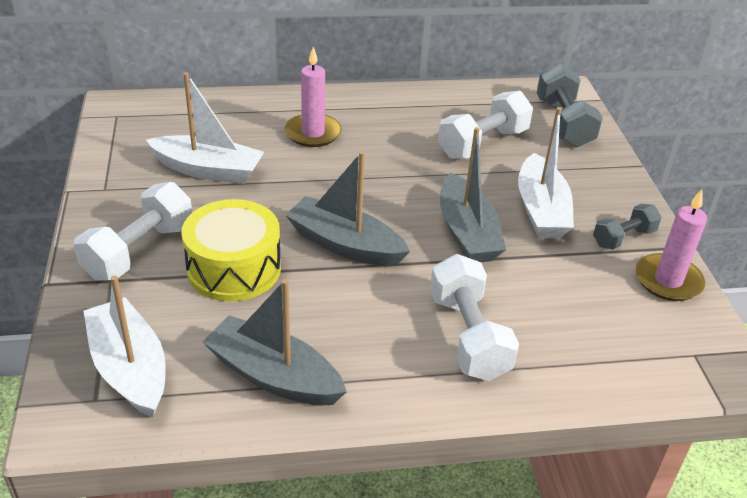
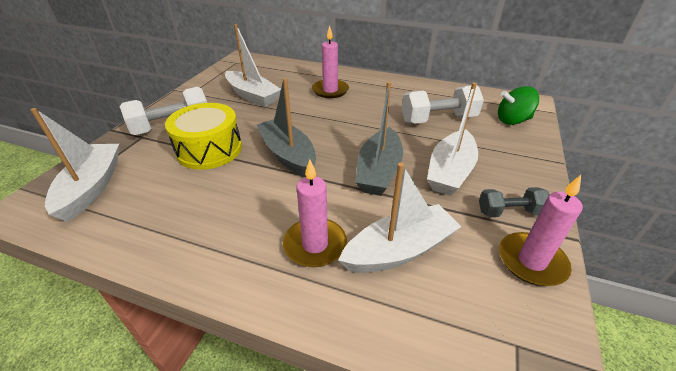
camera: 30 degrees right, 0 degrees up
(274, 376) = (159, 222): grey boat -> none
(468, 336) = (315, 244): white dumbbell -> pink candle
(551, 312) = (399, 250): none -> white boat
(563, 123) = (512, 120): grey dumbbell -> green spinning top

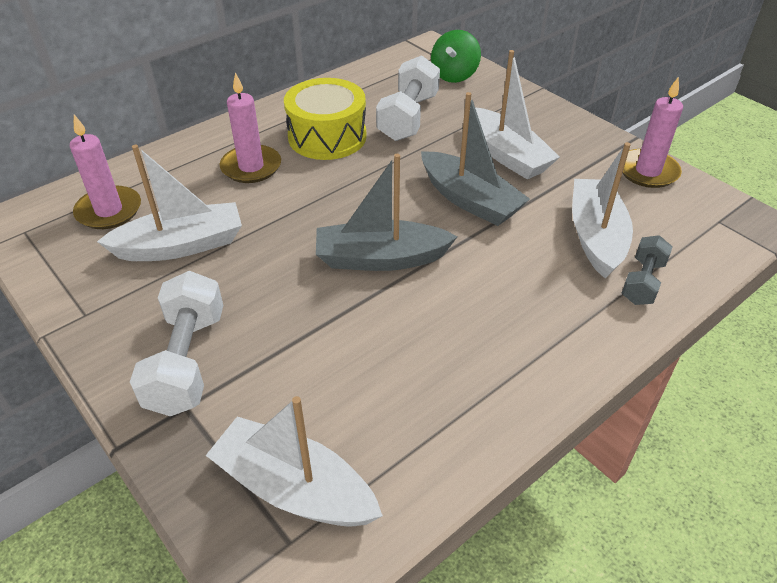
camera: 60 degrees left, 5 degrees up
(209, 149) = (300, 331): yellow drum -> yellow drum (327, 137)
(315, 244) = (557, 289): pink candle -> pink candle (109, 211)
(509, 212) = (586, 151): grey dumbbell -> grey dumbbell (642, 282)

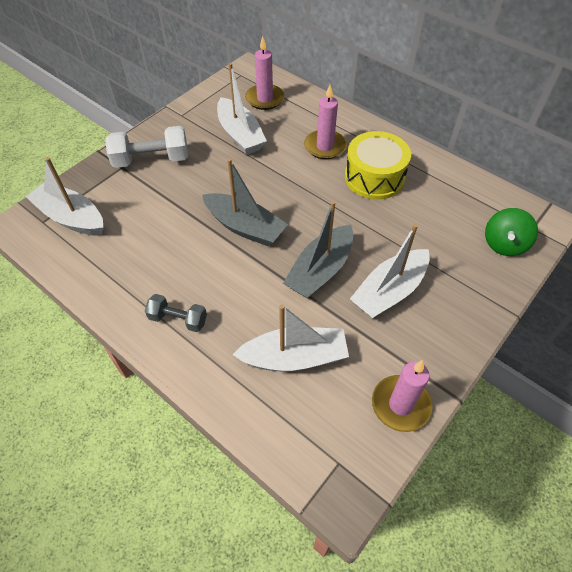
camera: 80 degrees right, 10 degrees up
(295, 488) = (71, 218): white boat -> white boat turned 75 degrees counterclockwise
(381, 258) = (244, 227): grey boat -> grey boat turned 135 degrees clockwise
(408, 117) = (420, 220): white dumbbell -> none
(454, 75) = (504, 244): green spinning top -> green spinning top turned 75 degrees counterclockwise
(642, 282) = (245, 390): grey dumbbell -> grey dumbbell (178, 319)

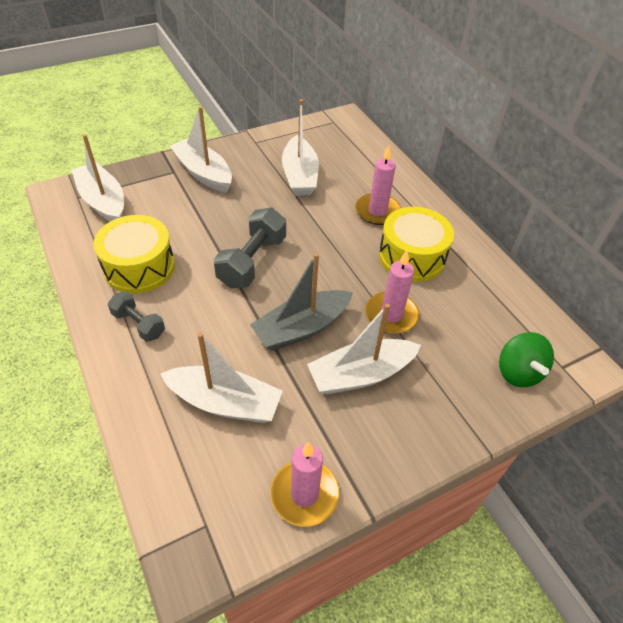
camera: 20 degrees right, 5 degrees down
(146, 267) = (139, 267): none -> yellow drum
(151, 160) = (204, 173): white dumbbell -> white boat
(244, 227) = (252, 261): grey boat -> grey dumbbell
(265, 99) = (343, 150): pink candle -> pink candle (391, 315)
(504, 244) = (518, 372): green spinning top -> green spinning top turned 60 degrees counterclockwise

